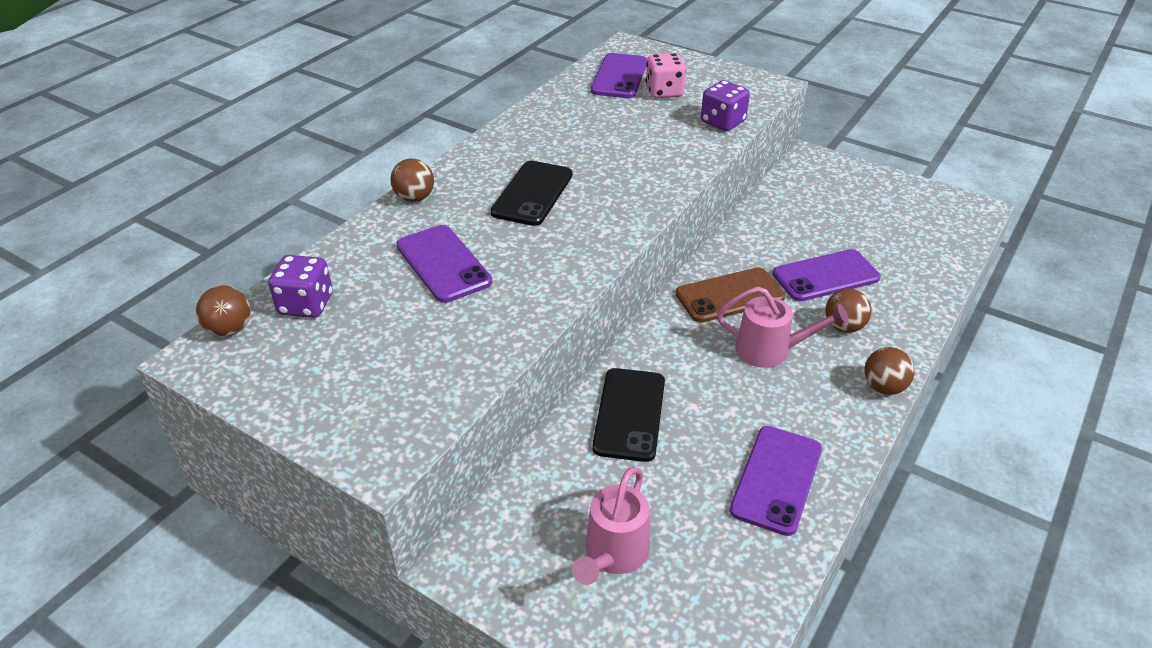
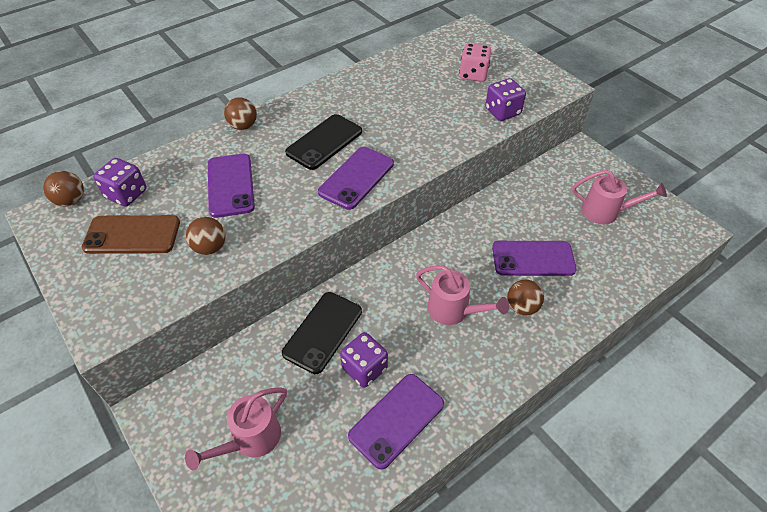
camera: 20 degrees right, 10 degrees up
(619, 76) = (447, 54): purple phone -> purple phone (356, 178)
(705, 438) = (364, 368): none -> purple dice
(729, 296) = (449, 255): brown phone -> brown phone (132, 235)
(874, 212) = (606, 212): none -> pink watering can
(883, 387) = (523, 369): brown ball -> brown ball (210, 247)

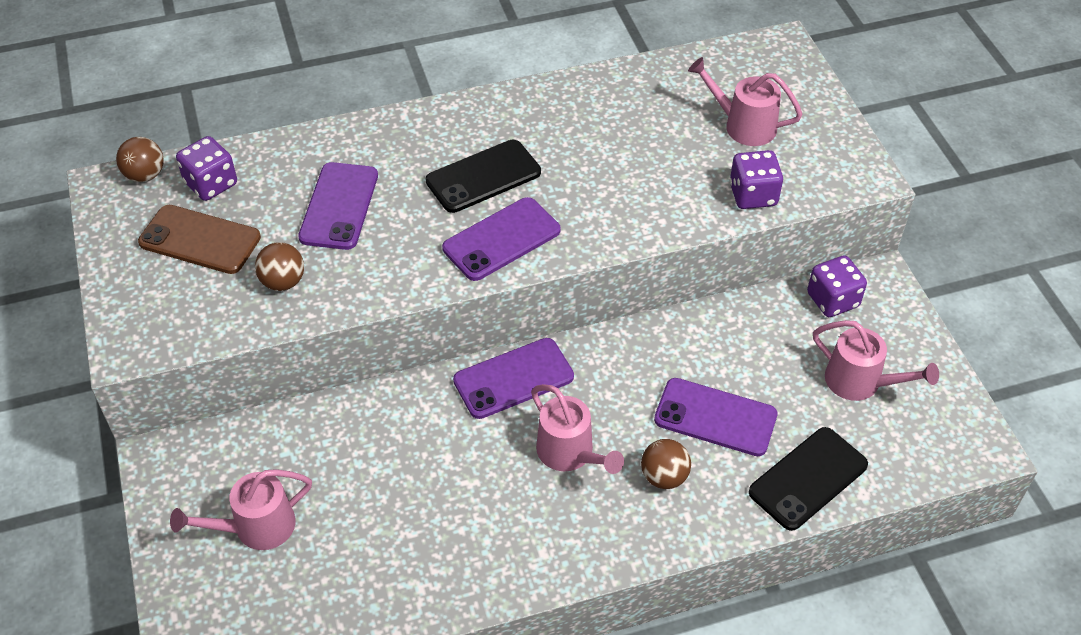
camera: 20 degrees right, 0 degrees up
(243, 126) = (388, 125): brown ball -> none
(323, 332) = (392, 429): black phone -> black phone (808, 478)
(364, 368) = (423, 489): purple dice -> purple dice (832, 300)
(396, 420) = (433, 562): purple phone -> purple phone (513, 379)
(473, 74) = (743, 125): pink dice -> pink watering can

